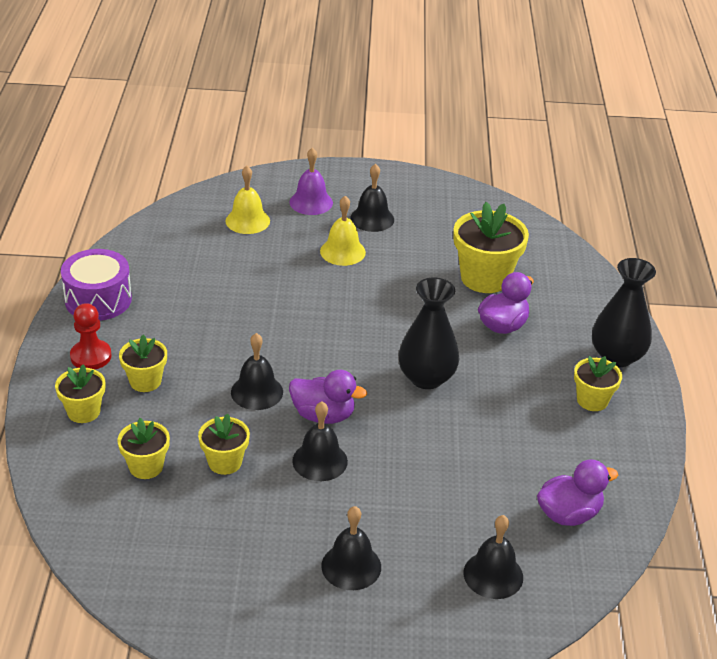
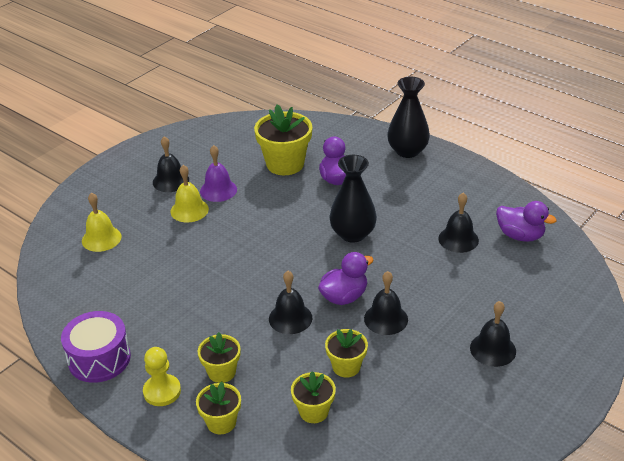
camera: 50 degrees left, 0 degrees up
(91, 356) = (162, 391): red pawn -> yellow pawn
(311, 202) = (119, 199): purple bell -> purple bell (218, 190)
(493, 575) = (545, 290): black bell -> black bell (458, 239)
(569, 514) = (520, 236): purple duck -> purple duck turned 105 degrees clockwise
(592, 400) = (435, 179): yellow flower pot -> none

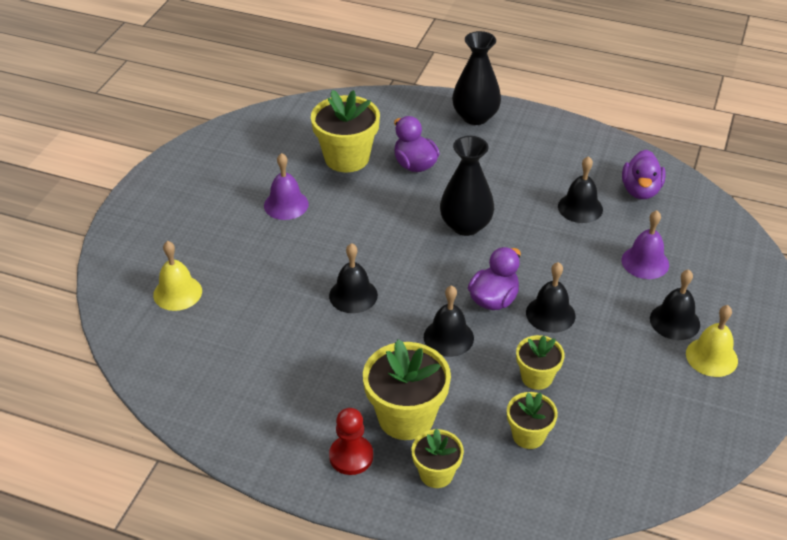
camera: 20 degrees left, 5 degrees up
(99, 358) = (257, 437): purple drum -> none
(162, 391) = (351, 456): yellow pawn -> red pawn
(170, 181) = (223, 204): black bell -> black bell (353, 295)
(189, 210) = (265, 236): yellow bell -> yellow bell (711, 357)
(221, 372) = (406, 417): yellow flower pot -> yellow flower pot, size x1.74
(492, 295) = (645, 262): none -> purple bell
(520, 236) = (640, 190): purple duck -> purple duck turned 90 degrees clockwise

